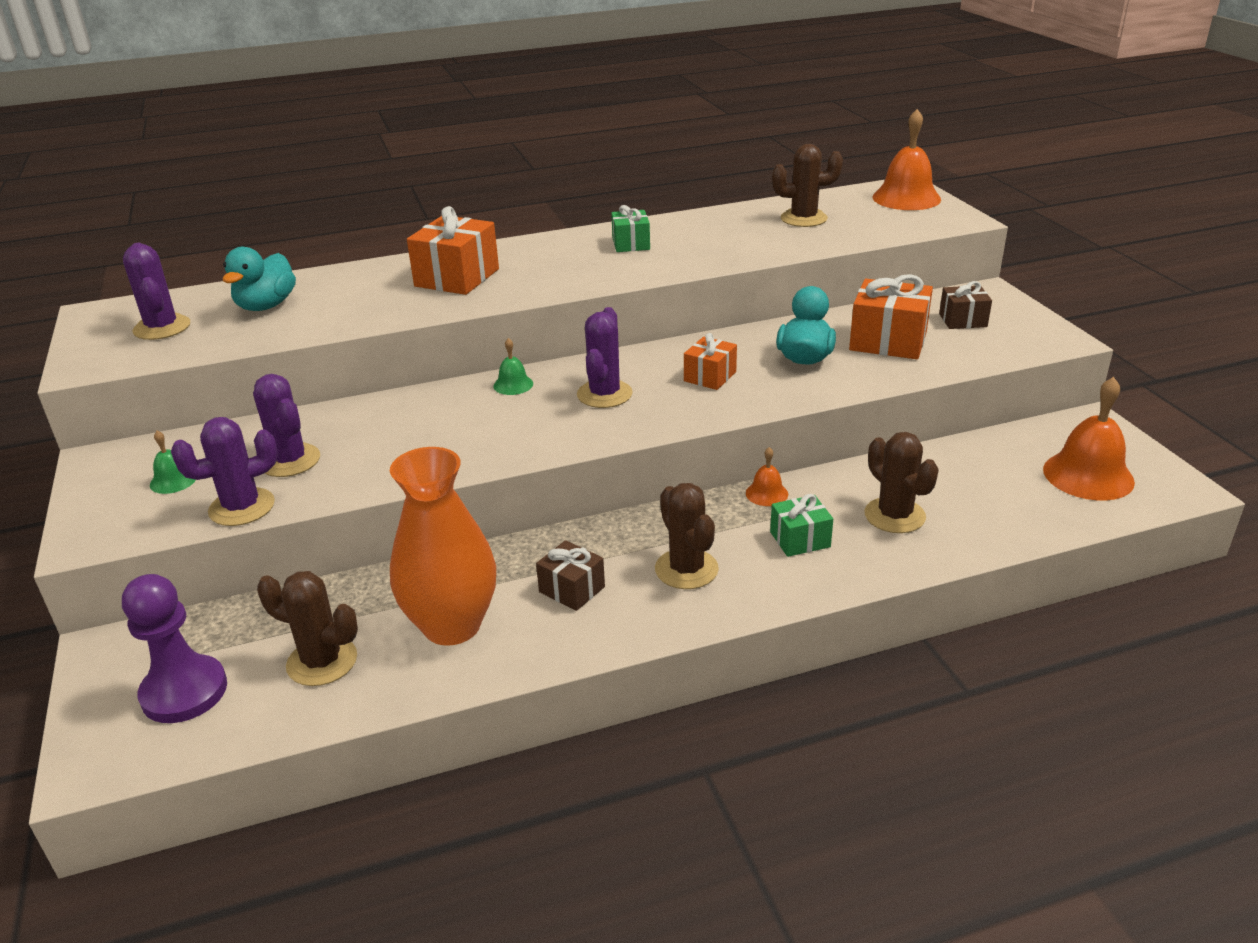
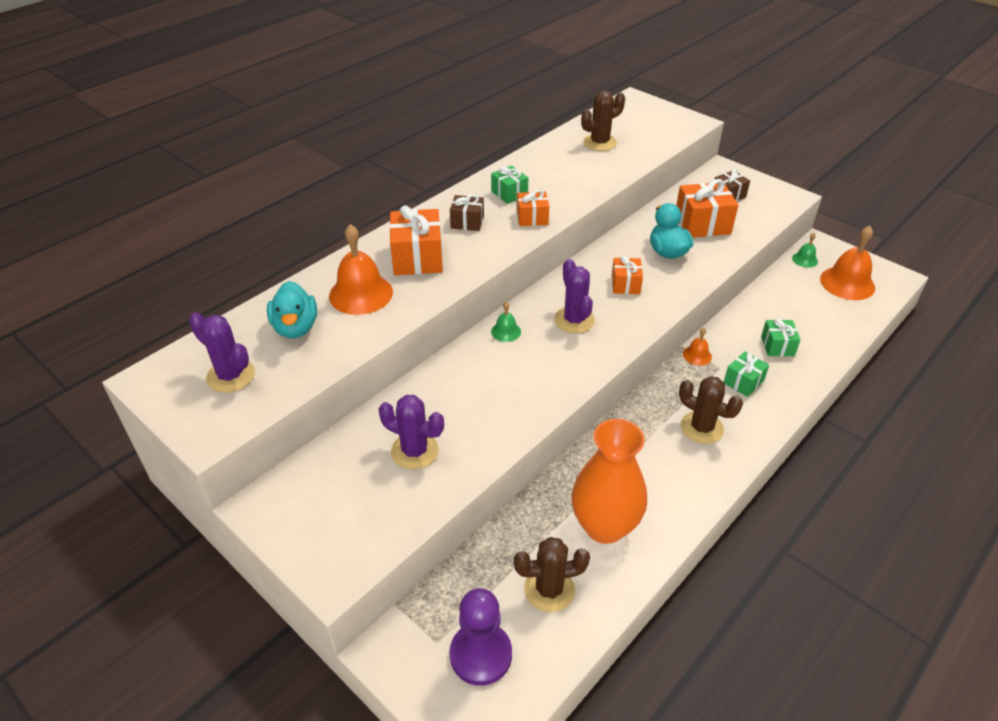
camera: 30 degrees left, 10 degrees up
(173, 480) = (343, 501): green bell -> green bell (805, 259)
(242, 507) = (423, 503): purple cactus -> none
(572, 589) = (650, 469): brown gift -> brown gift (467, 222)
(628, 269) = (532, 218): none -> orange gift
(894, 515) = (777, 346): brown cactus -> green gift
(906, 198) = (644, 110): orange bell -> orange bell (361, 293)

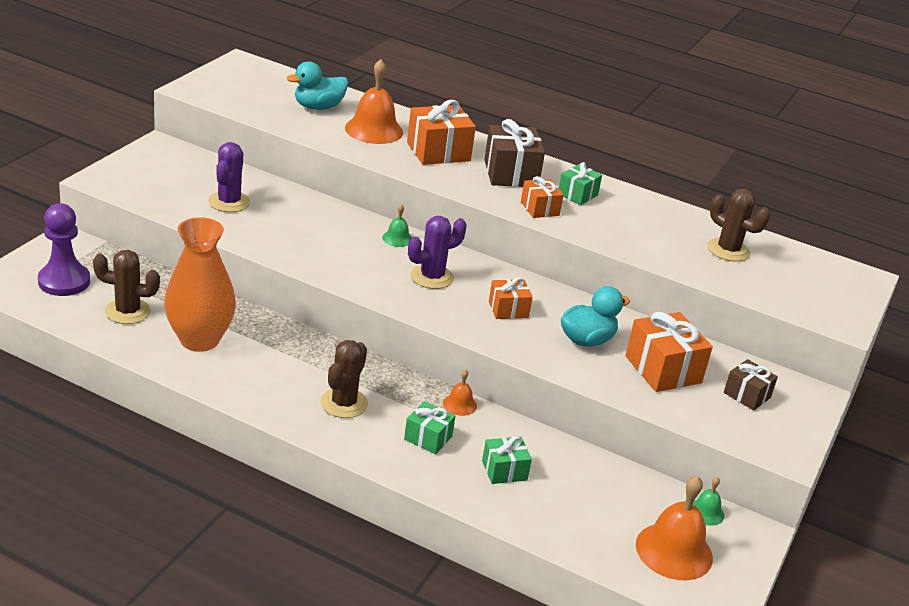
camera: 70 degrees right, 10 degrees down
(231, 376) = (254, 89): purple cactus -> none
(467, 222) = (511, 173): brown gift -> brown gift, size x1.70
(549, 589) = (127, 311): brown cactus -> brown cactus turned 60 degrees counterclockwise

